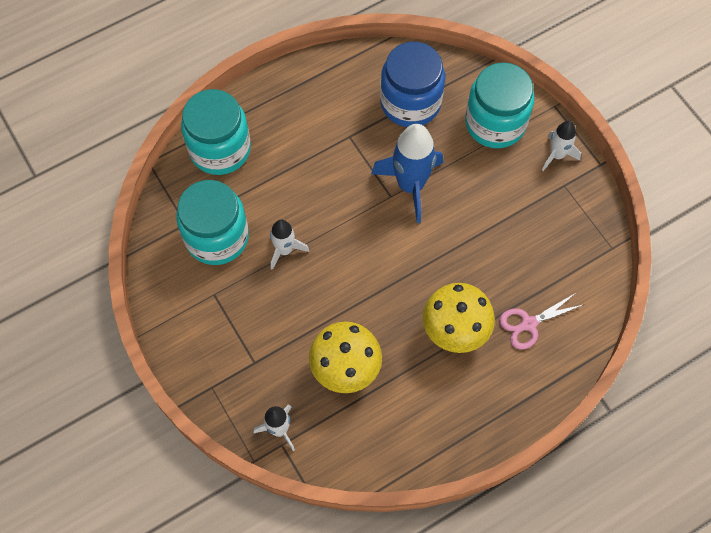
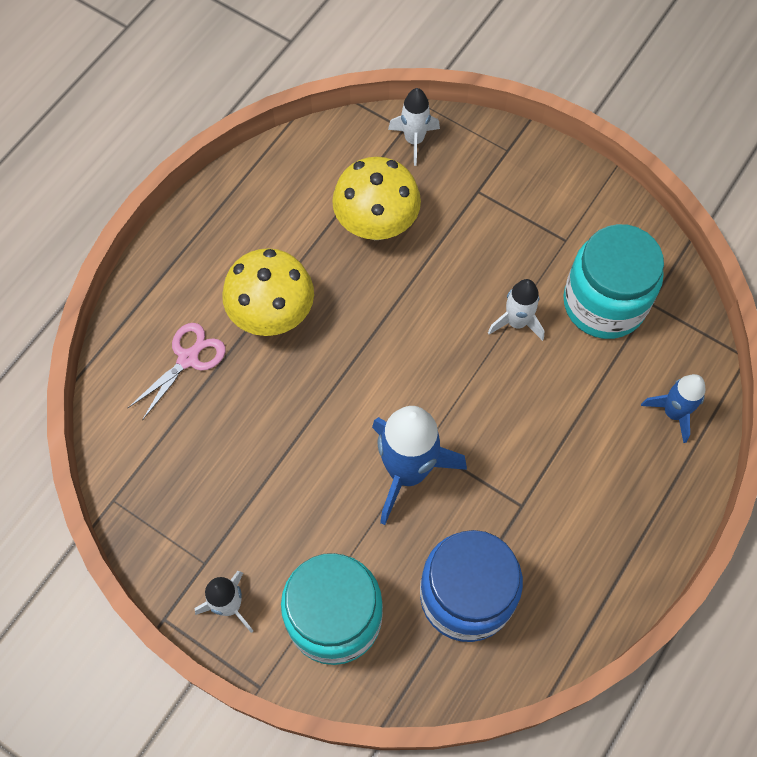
camera: 155 degrees right, 0 degrees up
(220, 149) = (673, 412): turquoise jar -> blue rocket

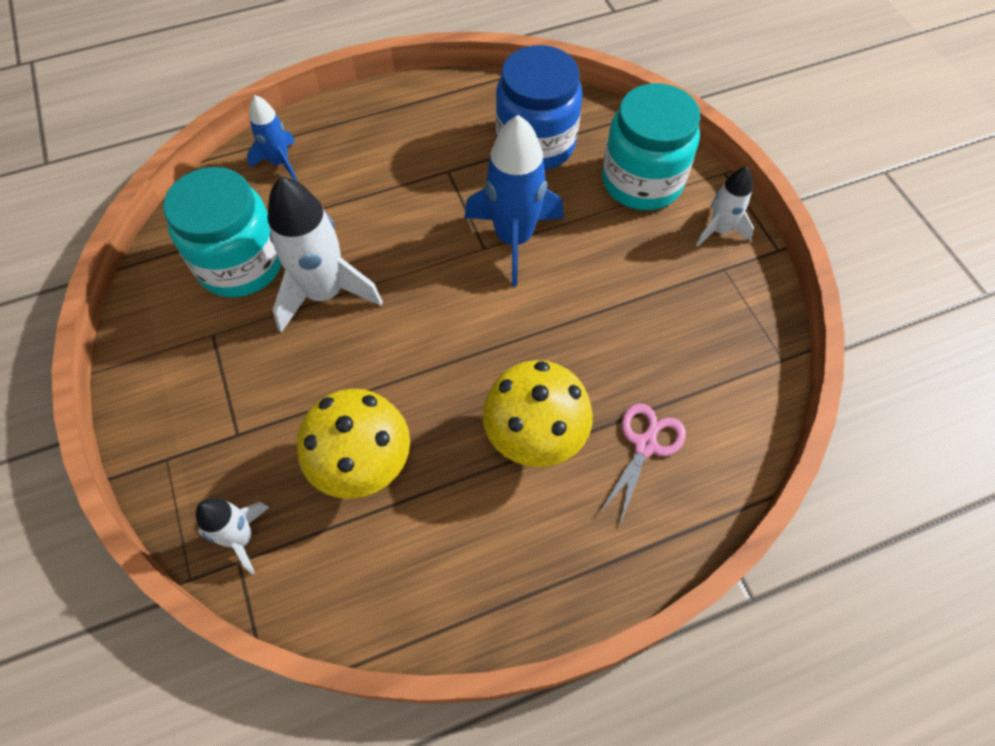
camera: 145 degrees left, 5 degrees down
(188, 359) = (645, 445): pink scissors -> pink scissors turned 135 degrees clockwise
(516, 322) = (325, 293): white rocket -> white rocket, size x1.77

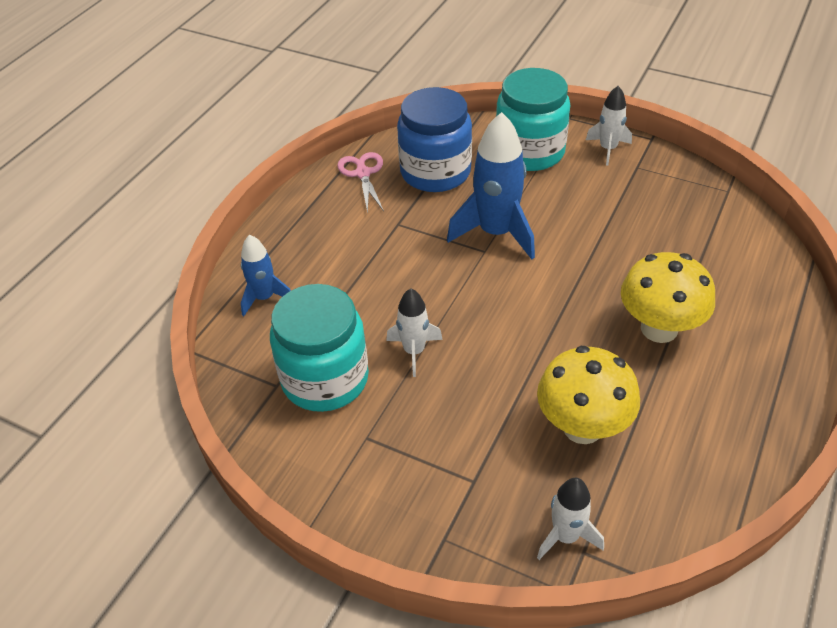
camera: 40 degrees left, 15 degrees down
(325, 293) = (414, 351): white rocket -> white rocket, size x0.56
(645, 445) = (721, 285): pink scissors -> pink scissors (363, 173)

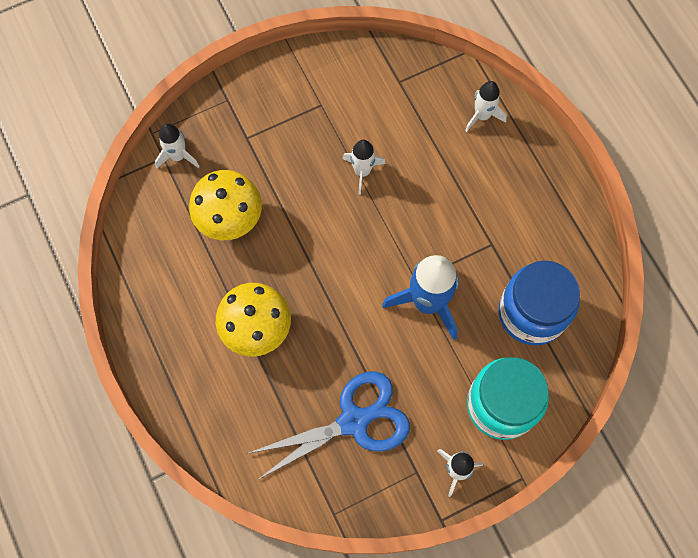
camera: 125 degrees right, 25 degrees up
(264, 298) = (482, 116): blue rocket -> white rocket
(325, 379) = (382, 109): turquoise jar -> none
(363, 173) = (572, 259): pink scissors -> none
(648, 219) = (354, 421): none -> blue scissors

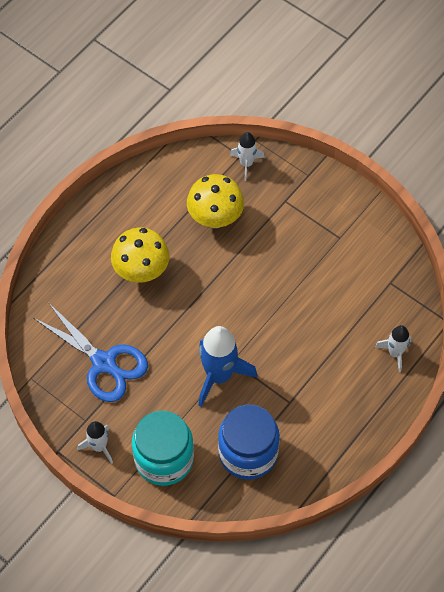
camera: 65 degrees right, 10 degrees down
(362, 171) = (300, 288): white rocket -> none

